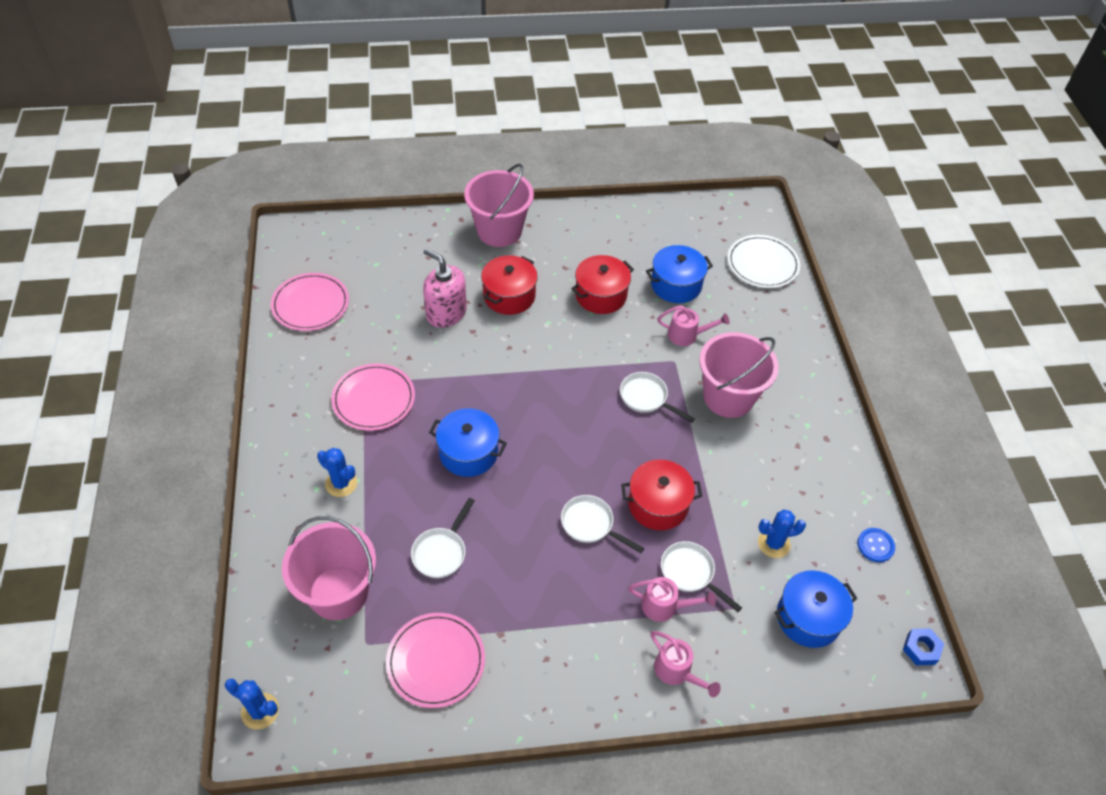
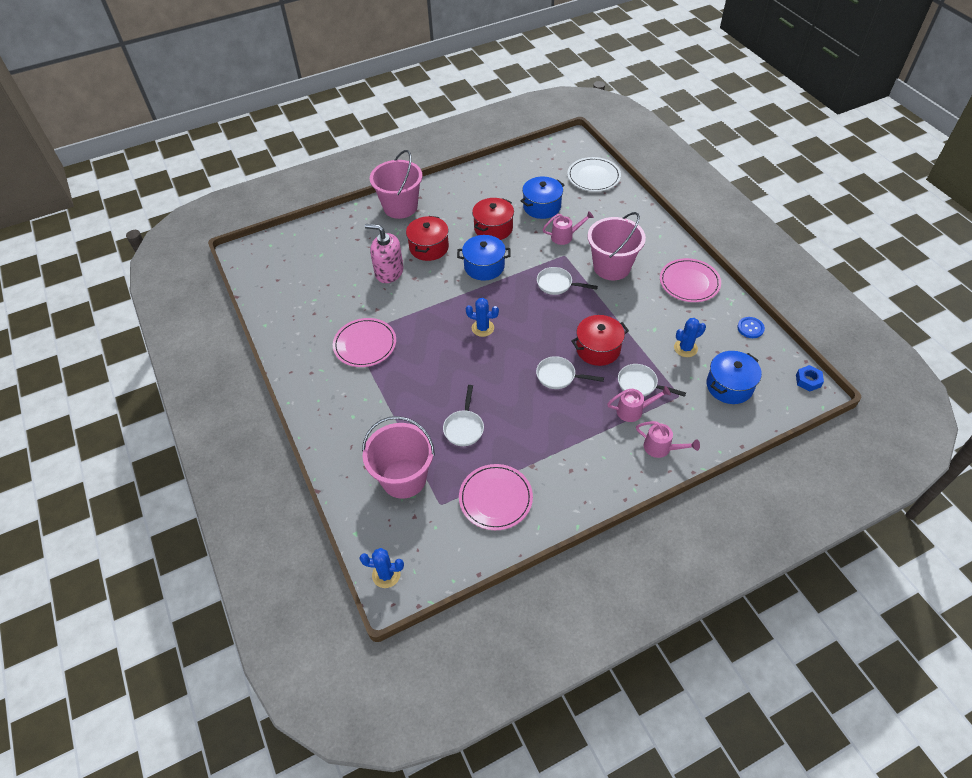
camera: 15 degrees left, 0 degrees up
(310, 304) = (285, 296): pink plate -> pink plate (689, 282)
(341, 483) = (369, 407): blue cactus -> blue cactus (483, 328)
(468, 453) = (451, 358): blue pot -> blue pot (484, 266)

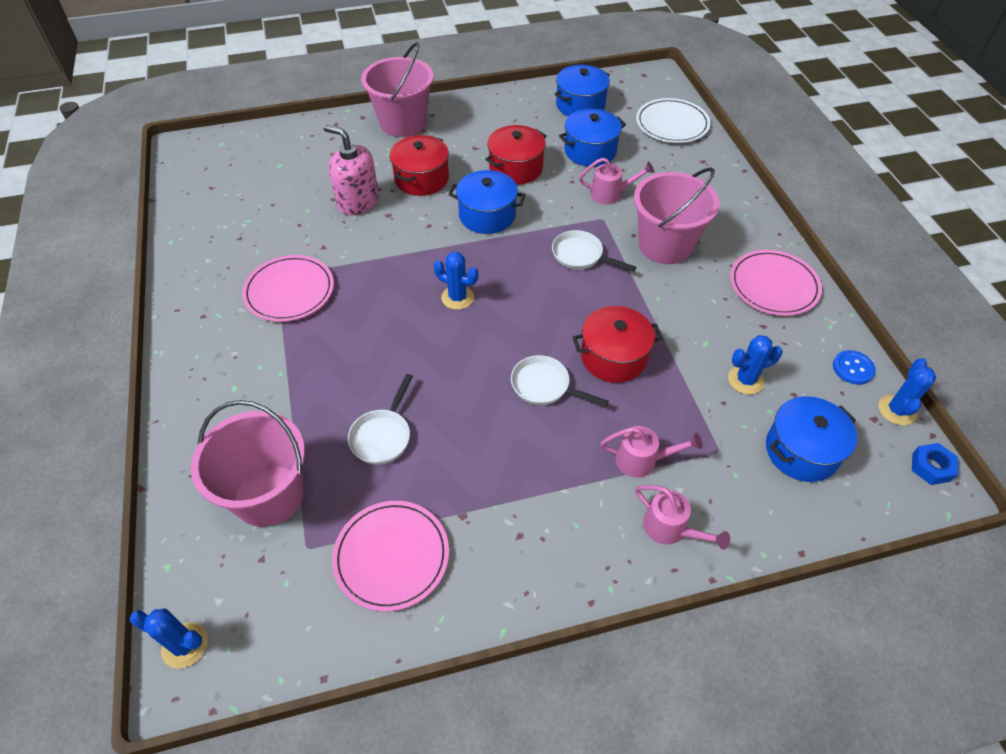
camera: 10 degrees right, 0 degrees up
(525, 172) = (580, 105): none -> blue pot
(640, 384) = (663, 422): white pan -> none
(782, 350) = (897, 410): none -> blue cactus

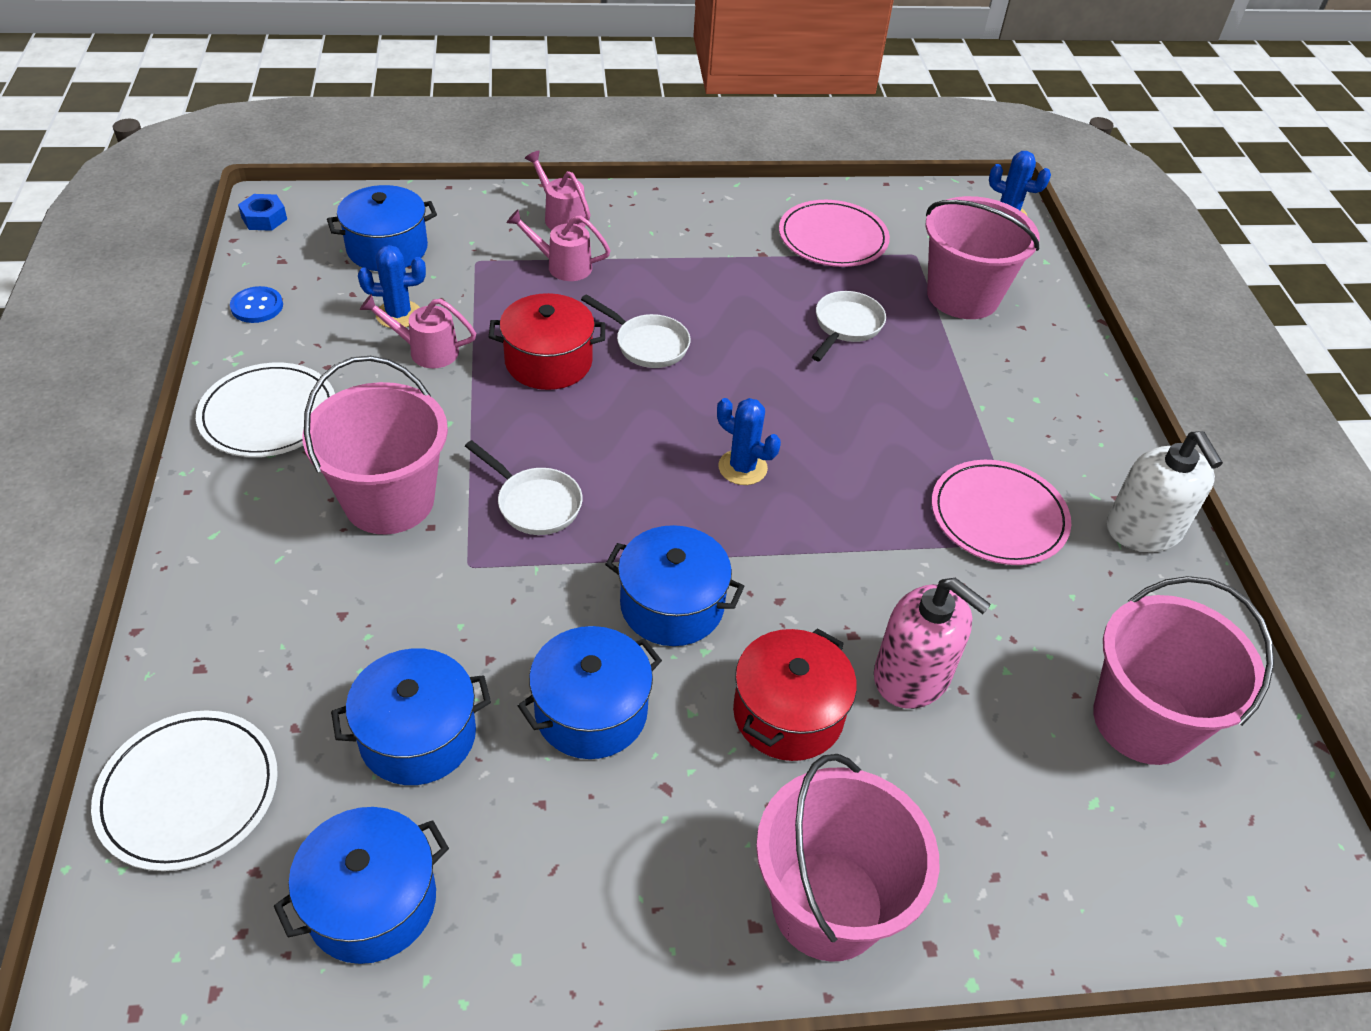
camera: 175 degrees left, 5 degrees down
(193, 296) = (1143, 529): none -> white soap dispenser
(241, 198) = (1142, 720): none -> pink bucket
(516, 168) = (591, 711): red pot -> blue pot
(611, 194) = (428, 616): pink watering can -> pink watering can (426, 351)
(773, 285) = (268, 414): pink plate -> white plate
(897, 410) = (248, 263): blue cactus -> none

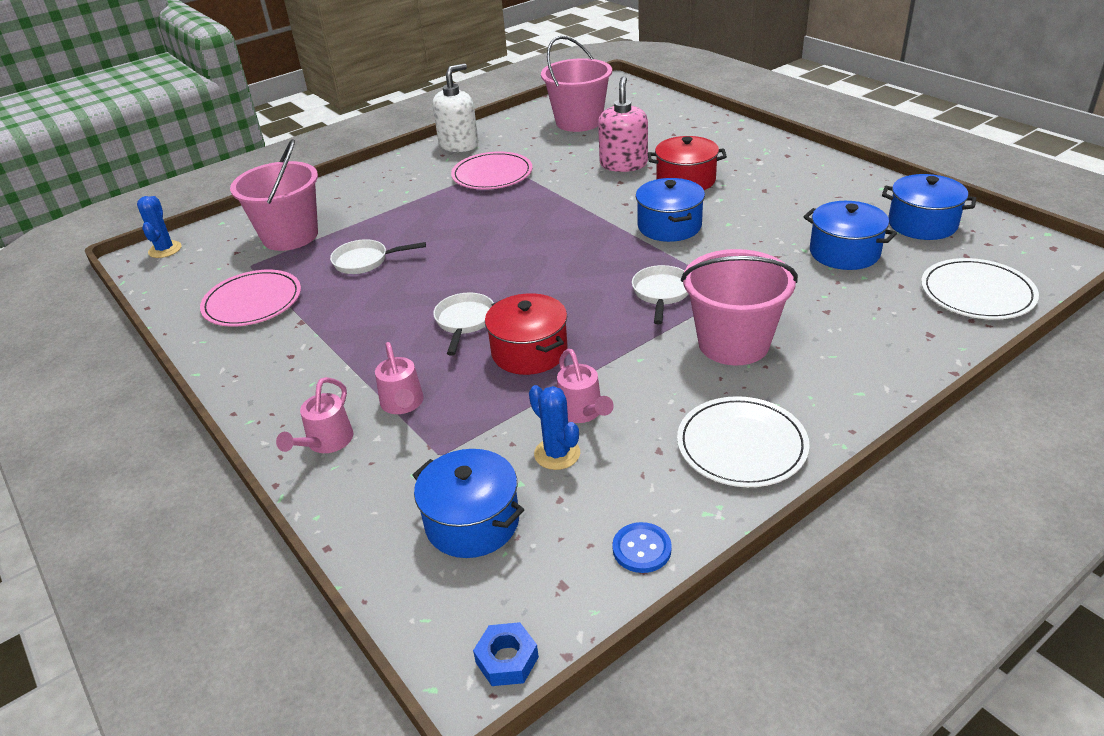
camera: 115 degrees left, 10 degrees down
(591, 711) = (759, 220): blue pot -> none
(742, 467) = (543, 245): blue cactus -> none
(827, 905) = (756, 147): pink bucket -> none

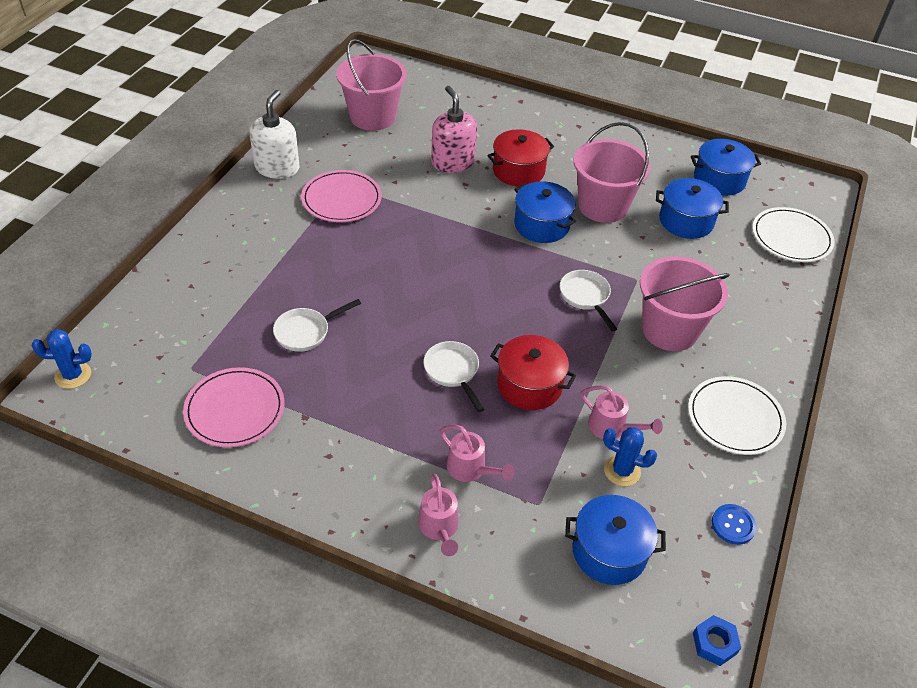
camera: 35 degrees left, 10 degrees up
(165, 250) = (73, 375): blue cactus -> blue cactus turned 60 degrees counterclockwise
(290, 236) = (200, 322): pink bucket -> pink bucket (602, 206)

